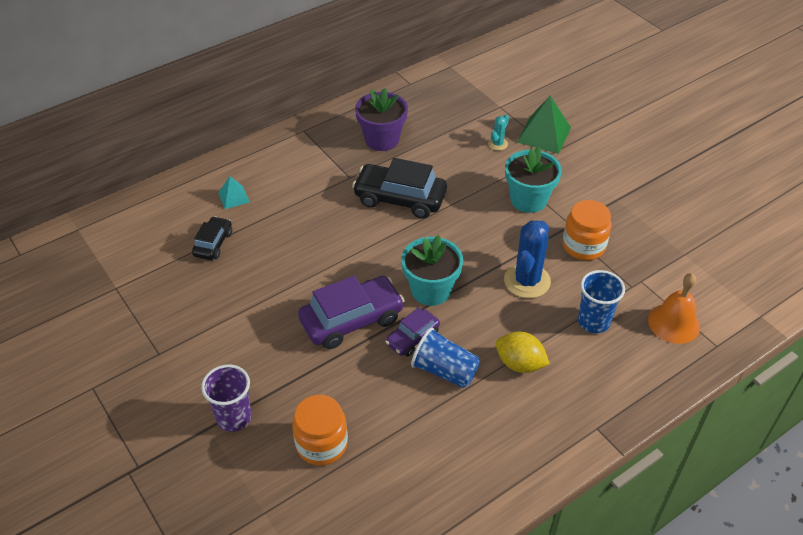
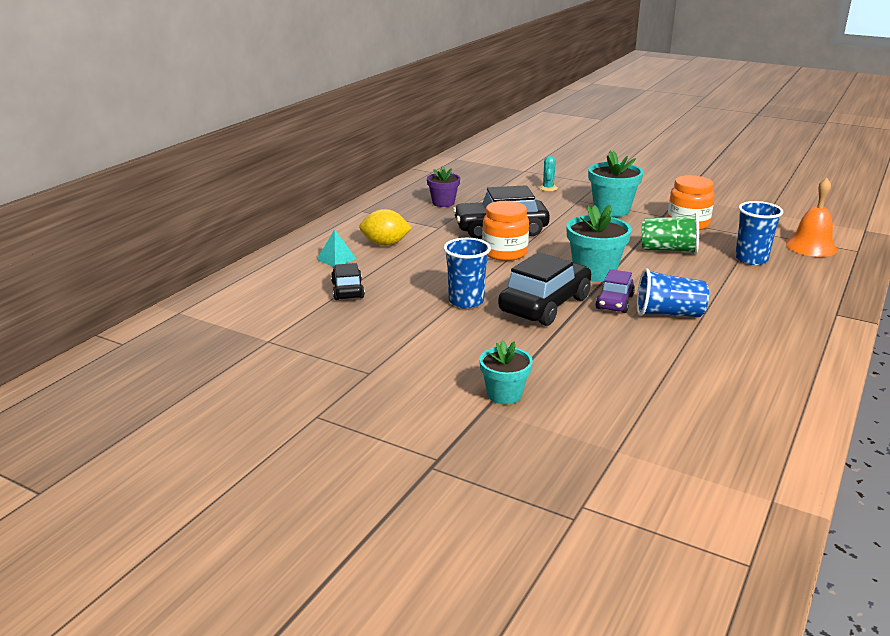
camera: 25 degrees left, 20 degrees down
(234, 417) = (504, 394): purple cup -> turquoise flower pot
(292, 292) = (466, 301): none -> blue cup
(321, 444) = (615, 387): orange jar -> orange jar (504, 253)
(352, 320) = (545, 305): purple car -> black car
(382, 139) = (443, 203): purple flower pot -> purple flower pot, size x0.64
(519, 364) = (725, 295): yellow lemon -> yellow lemon (385, 244)
(527, 281) = (668, 250): blue cactus -> green cup
(544, 135) = (579, 177): green pyramid -> none

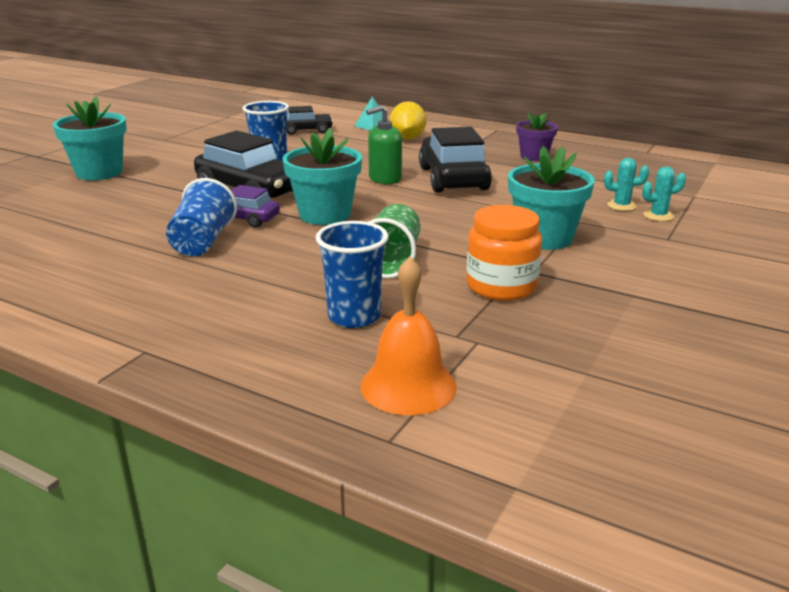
camera: 90 degrees right, 0 degrees up
(504, 253) = (385, 179): orange jar -> green soap dispenser
(504, 394) = (99, 172): turquoise flower pot -> turquoise flower pot, size x1.56
(563, 181) = (658, 216): none -> turquoise cactus

